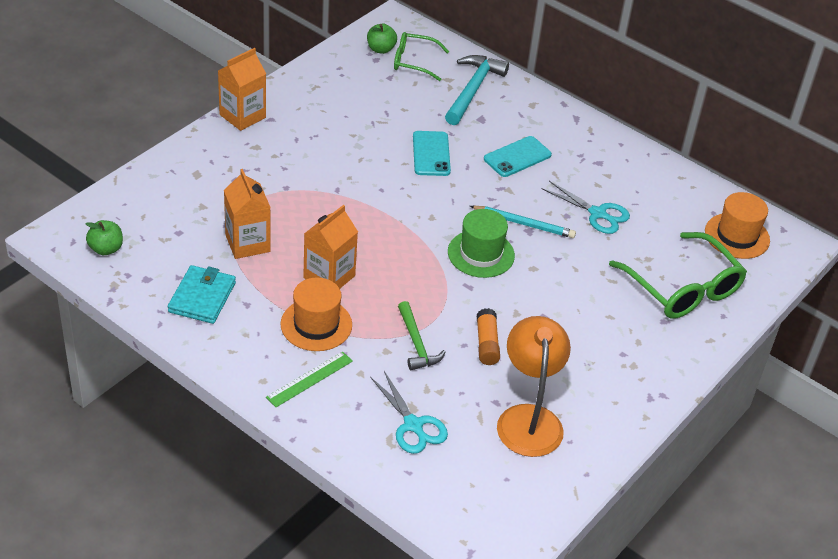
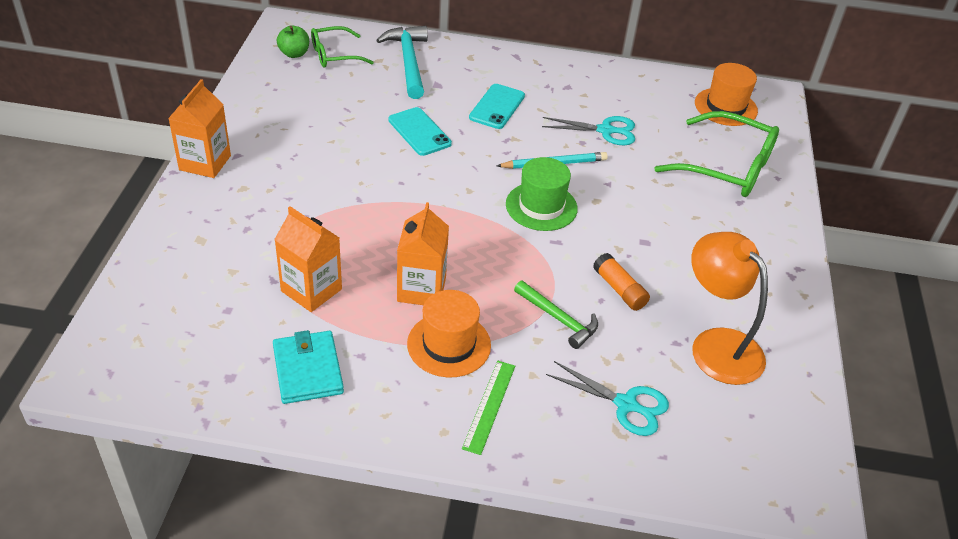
camera: 30 degrees left, 0 degrees up
(106, 249) = (157, 364): green apple -> none

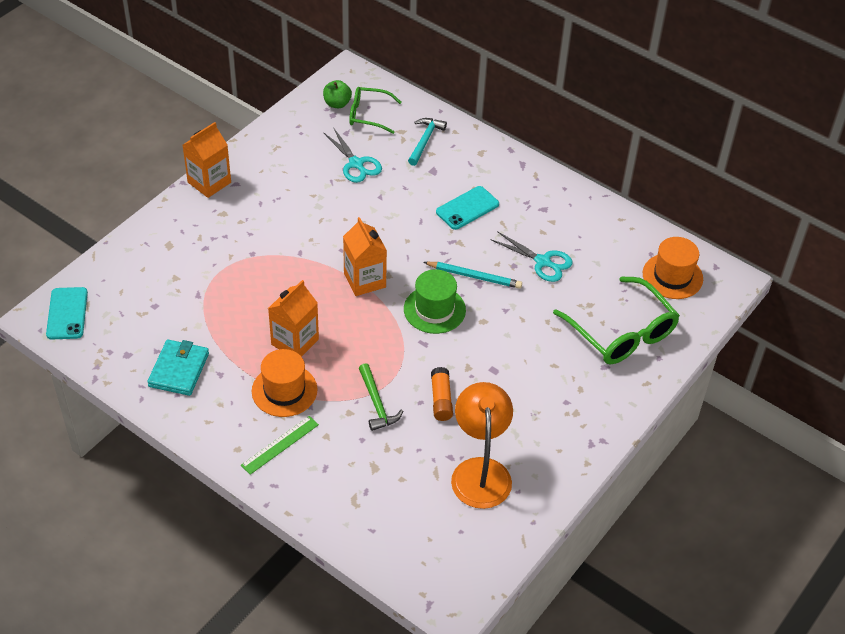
camera: 30 degrees right, 5 degrees up
(311, 290) = (218, 313): orange carton -> orange carton (364, 280)
(409, 62) = (425, 141): turquoise hammer -> turquoise hammer, size x0.65
(419, 132) = (386, 210): turquoise phone -> turquoise phone (67, 313)
(625, 404) = (375, 484): turquoise scissors -> turquoise scissors (356, 164)

